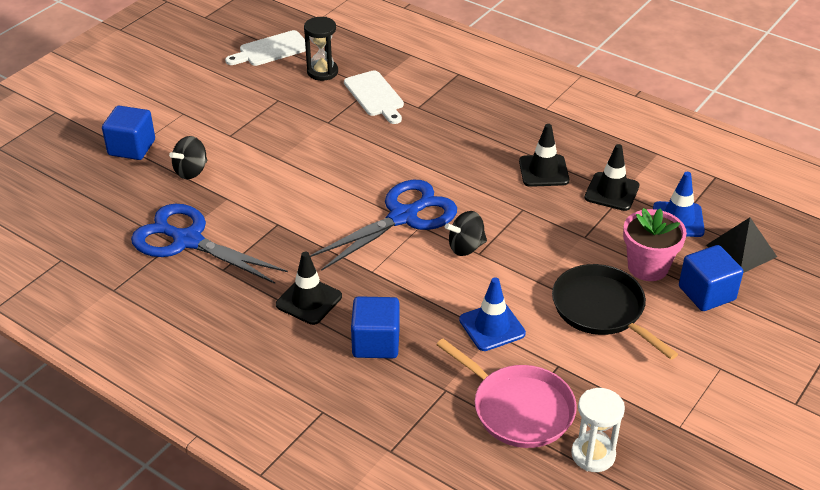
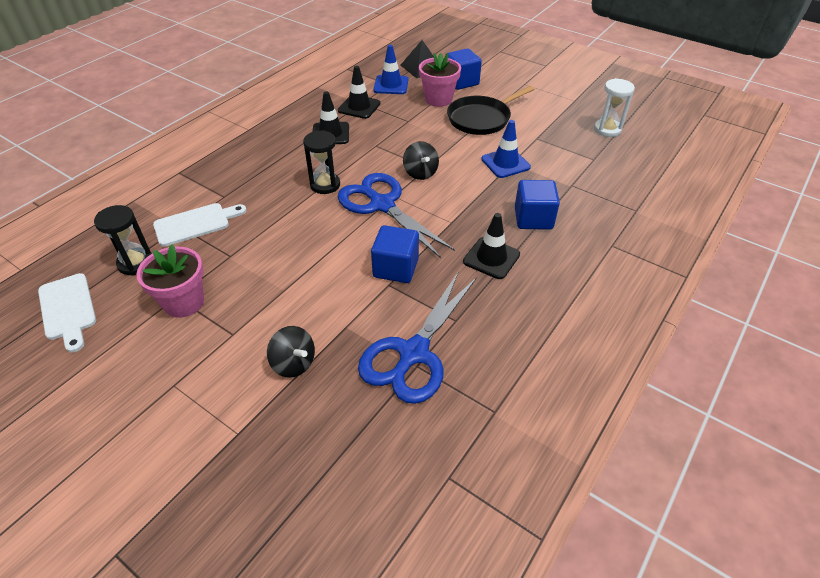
camera: 90 degrees left, 5 degrees up
(131, 147) = (234, 433): blue cube -> blue cube (395, 268)
(270, 105) = (184, 302): none -> pink flower pot
(439, 173) = (325, 185): none -> black hourglass
(519, 409) = (579, 155): pink pan -> none

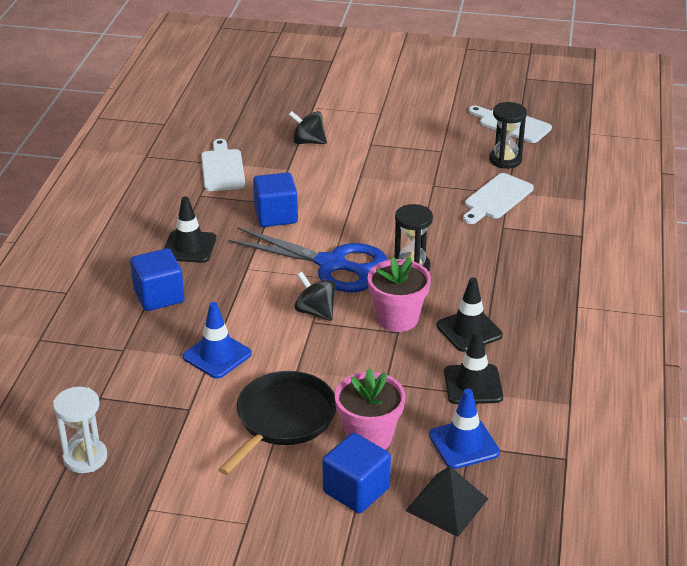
camera: 155 degrees right, 10 degrees down
(184, 302) = (430, 149): pink flower pot -> pink flower pot (397, 318)
(413, 353) = (222, 168): blue scissors -> white cutting board

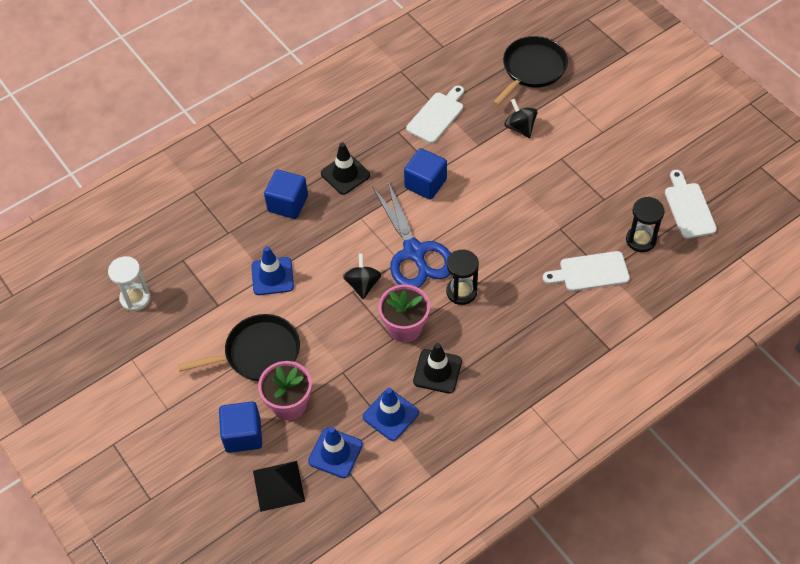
camera: 45 degrees right, 20 degrees up
(266, 103) = (532, 69): none -> black pan
(473, 385) = (390, 415): black traffic cone -> blue traffic cone

